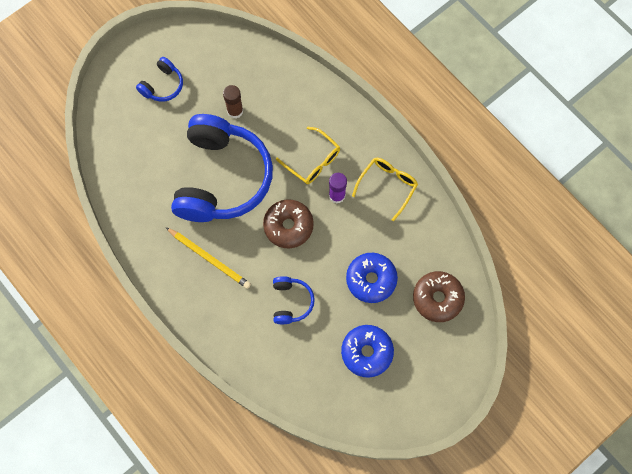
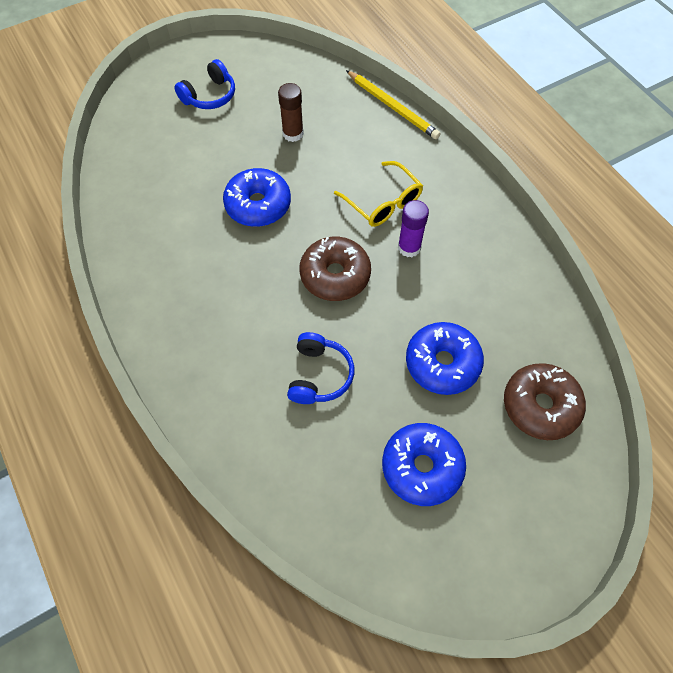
camera: 10 degrees right, 10 degrees down
(209, 258) = (216, 299): yellow pencil -> yellow pencil (392, 107)
(222, 178) = (258, 205): blue headphones -> blue donut
(387, 186) = (480, 247): yellow glasses -> none

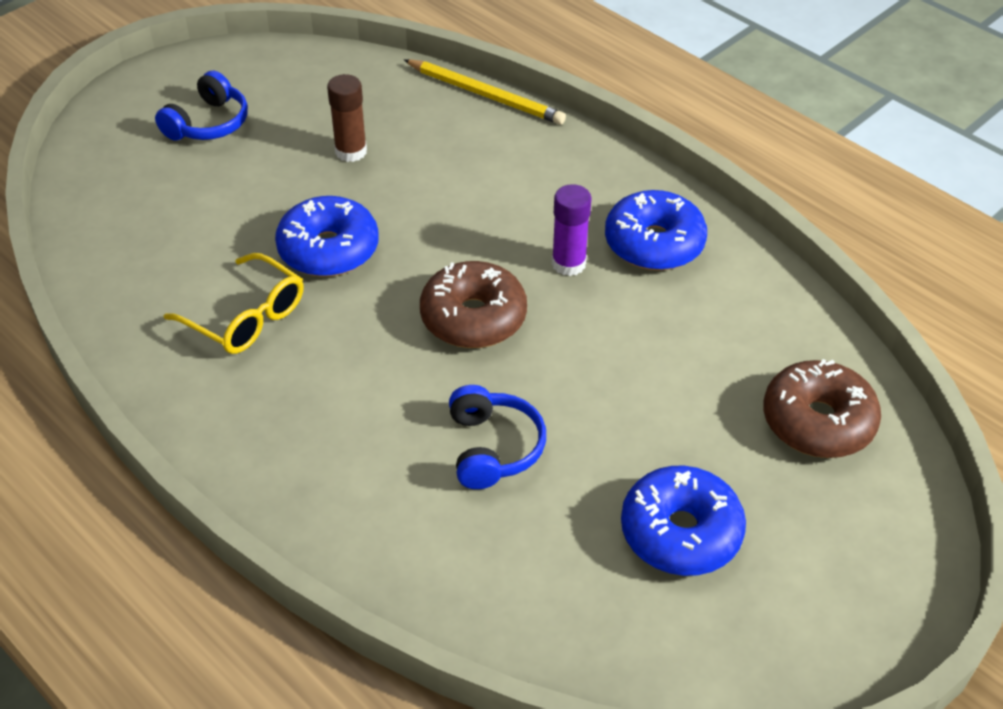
camera: 15 degrees left, 15 degrees down
(382, 202) = (511, 214): yellow glasses -> yellow glasses (245, 316)
(442, 363) = (665, 397): blue donut -> blue donut (654, 243)

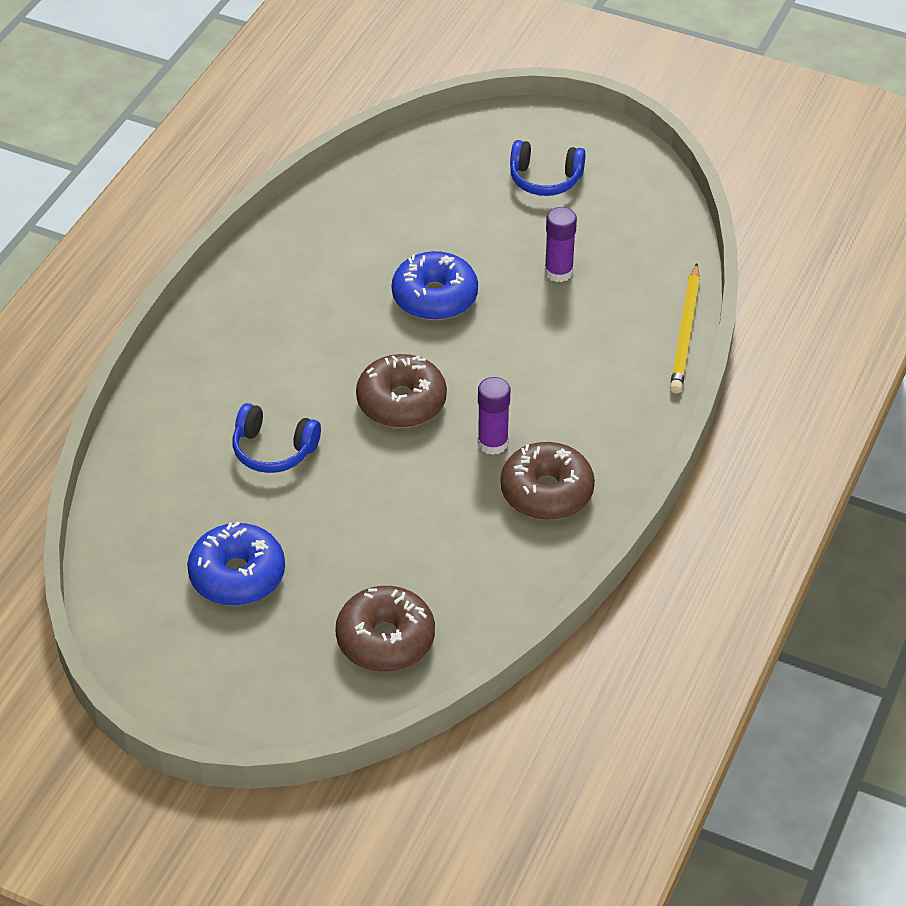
camera: 70 degrees right, 0 degrees up
(245, 316) = (341, 276): yellow glasses -> none
(351, 151) = (558, 272): brown glue stick -> purple glue stick
(493, 448) = (273, 450): blue headphones -> blue headphones turned 45 degrees clockwise
(654, 243) = (546, 492): blue donut -> brown donut

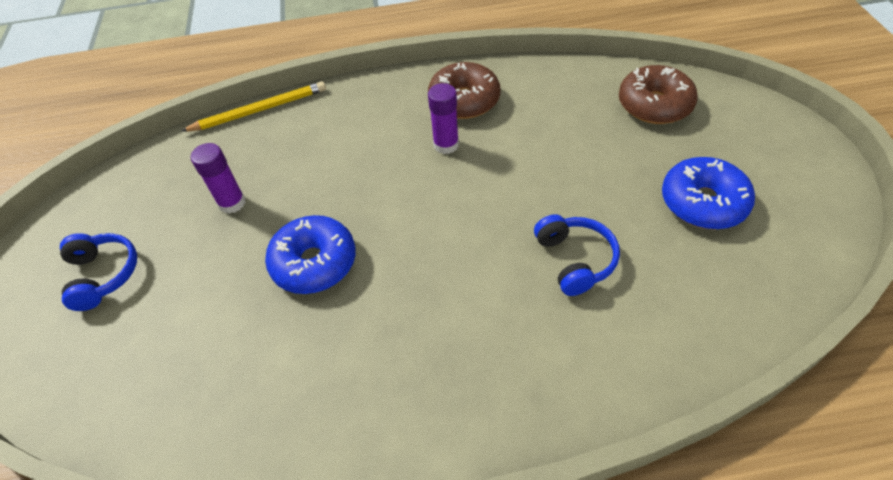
camera: 120 degrees left, 5 degrees up
(401, 402) = (451, 213): brown donut -> none

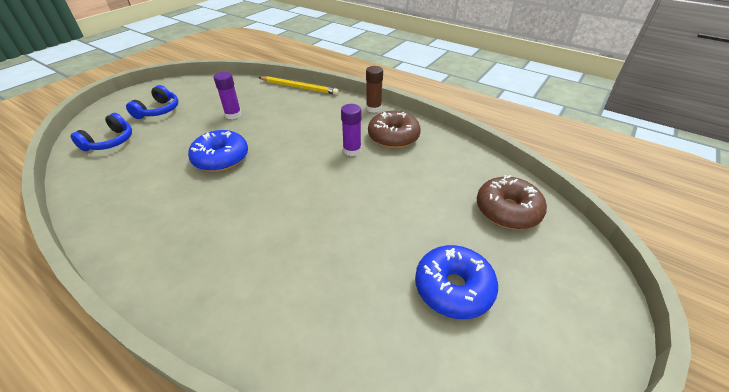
camera: 40 degrees right, 10 degrees down
(394, 80) = (373, 108): none -> brown glue stick
(575, 260) = (325, 252): blue headphones -> blue headphones (110, 142)

